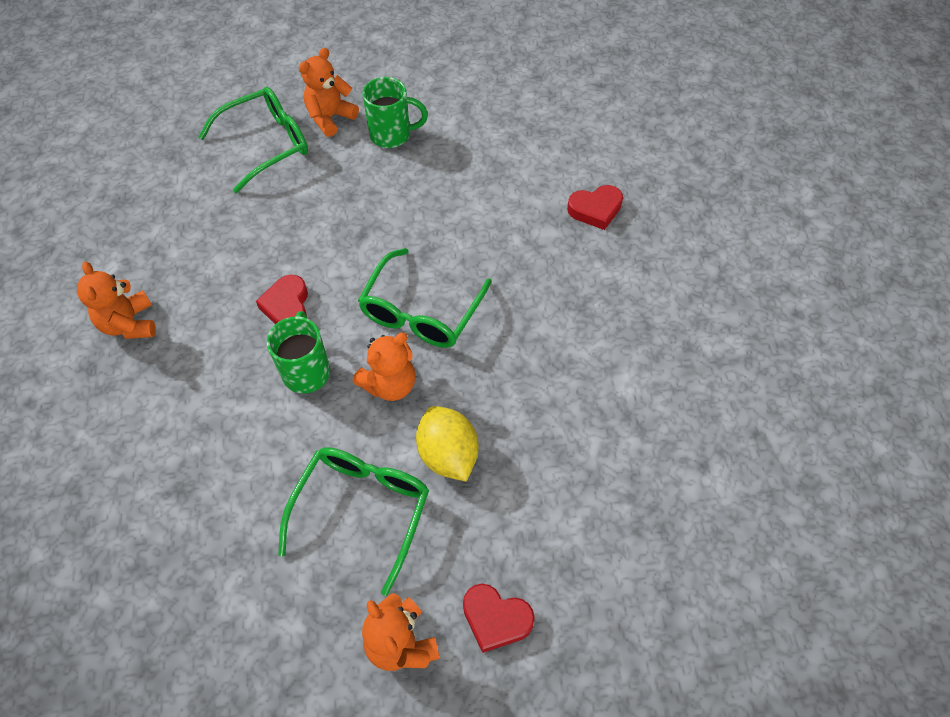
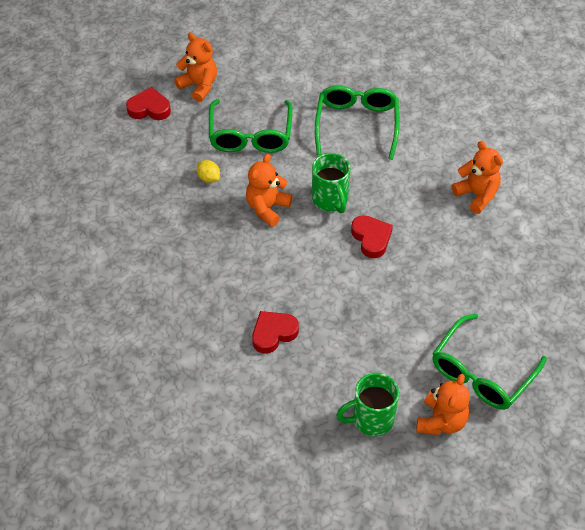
camera: 160 degrees right, 5 degrees down
(421, 311) = (268, 263): green glasses -> green glasses (357, 125)
(448, 454) = (209, 178): yellow lemon -> yellow lemon, size x0.52
(595, 209) = (152, 394): red heart -> red heart (273, 333)

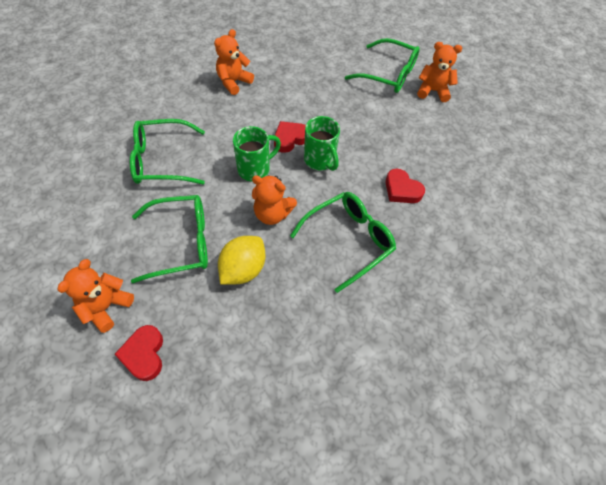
camera: 105 degrees left, 5 degrees up
(209, 178) = (243, 269): yellow lemon -> yellow lemon, size x1.92
(218, 267) = (348, 241): none -> green glasses
(371, 419) = (448, 125): green mug -> green mug (320, 160)

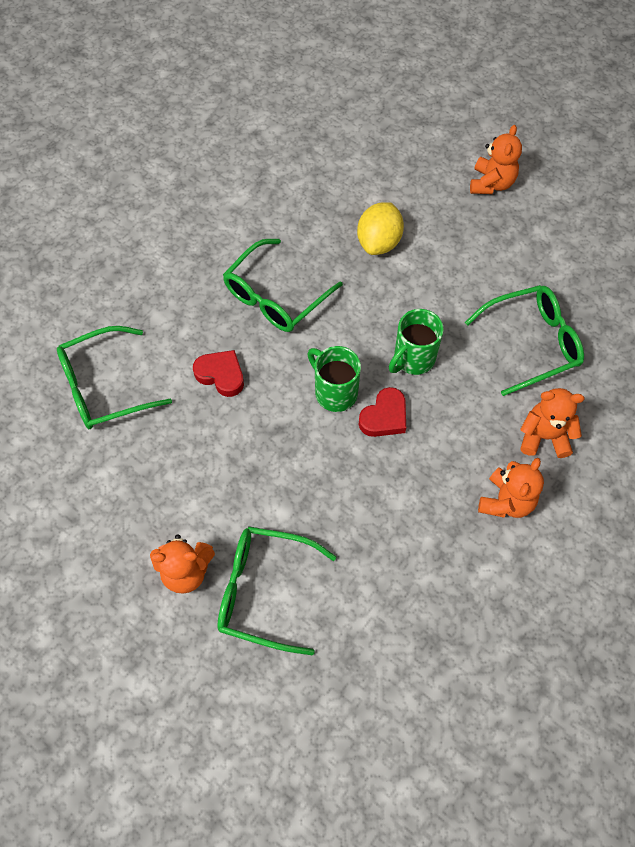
camera: 170 degrees right, 5 degrees up
(144, 354) = (435, 157): red heart -> none
(181, 242) = (455, 253): green glasses -> green glasses (104, 387)
(272, 214) = (370, 307): orange teddy bear -> orange teddy bear (544, 436)

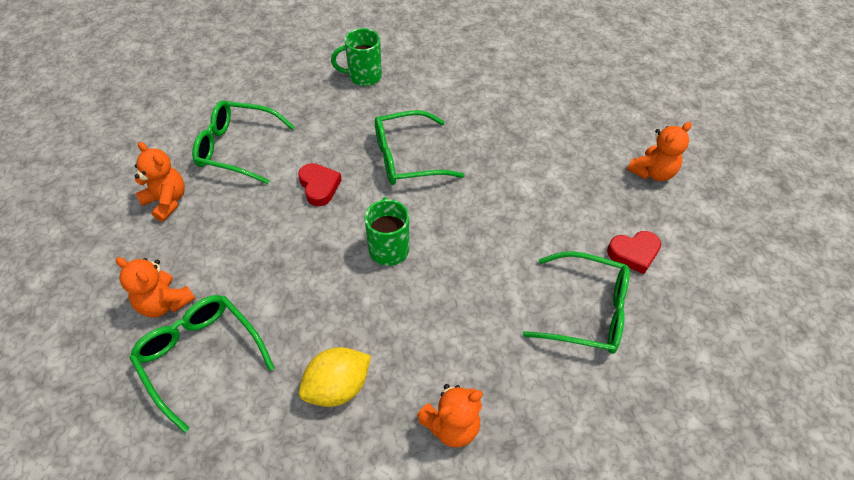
camera: 35 degrees right, 10 degrees down
(379, 242) = (520, 164): yellow lemon -> yellow lemon (337, 387)
(384, 417) = (410, 290): red heart -> red heart (633, 253)
(413, 359) = (472, 261): green mug -> green mug (363, 76)
(544, 436) = (533, 394): orange teddy bear -> orange teddy bear (167, 201)

